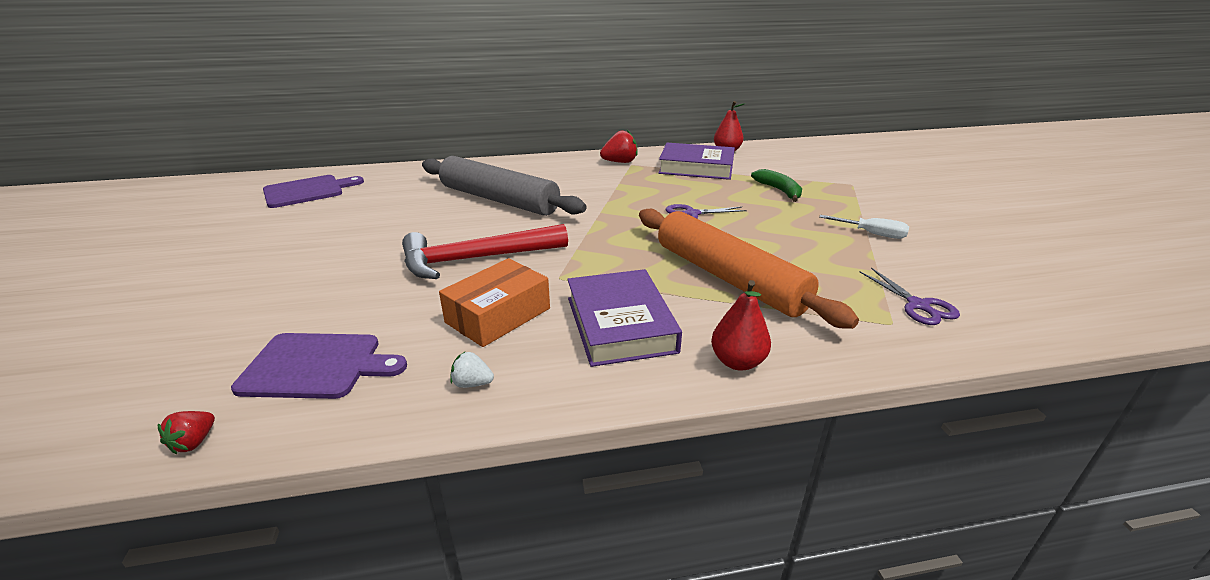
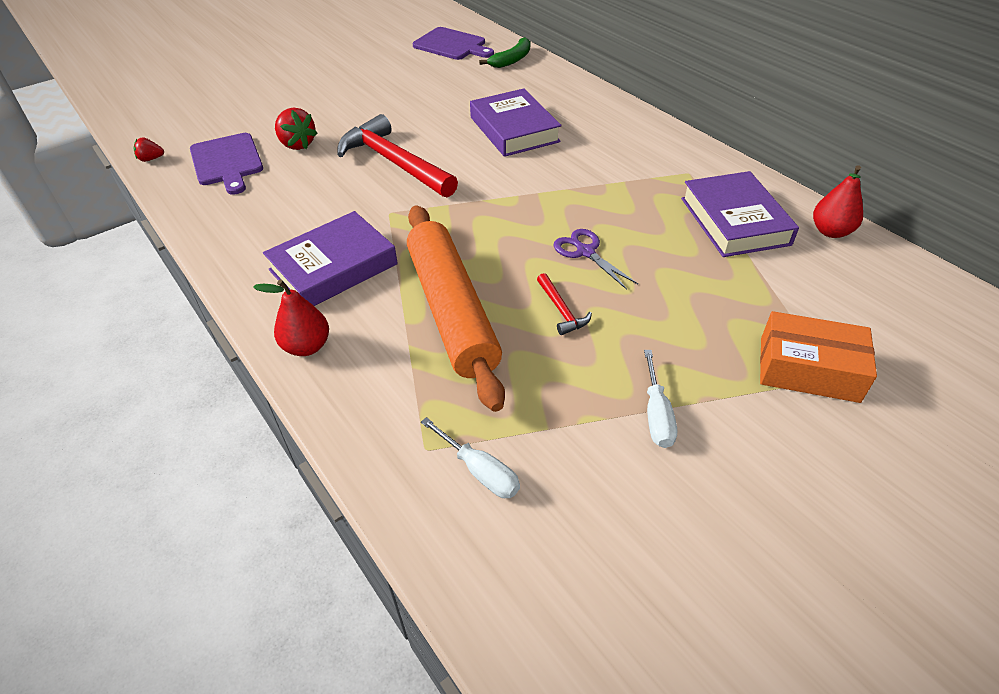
camera: 65 degrees right, 15 degrees up
(472, 383) = (230, 226): white strawberry -> none
(498, 315) = (316, 205): orange box -> orange box (808, 369)
(499, 199) = (514, 129): grey rolling pin -> purple book
(620, 162) = (687, 163): red strawberry -> red strawberry (297, 144)
(728, 278) = (452, 311): orange rolling pin -> orange rolling pin turned 45 degrees counterclockwise
(753, 237) = (561, 310): none -> red hammer
(779, 191) = (727, 306): green banana -> green banana (512, 60)
(918, 305) = (479, 471): purple scissors -> white screwdriver

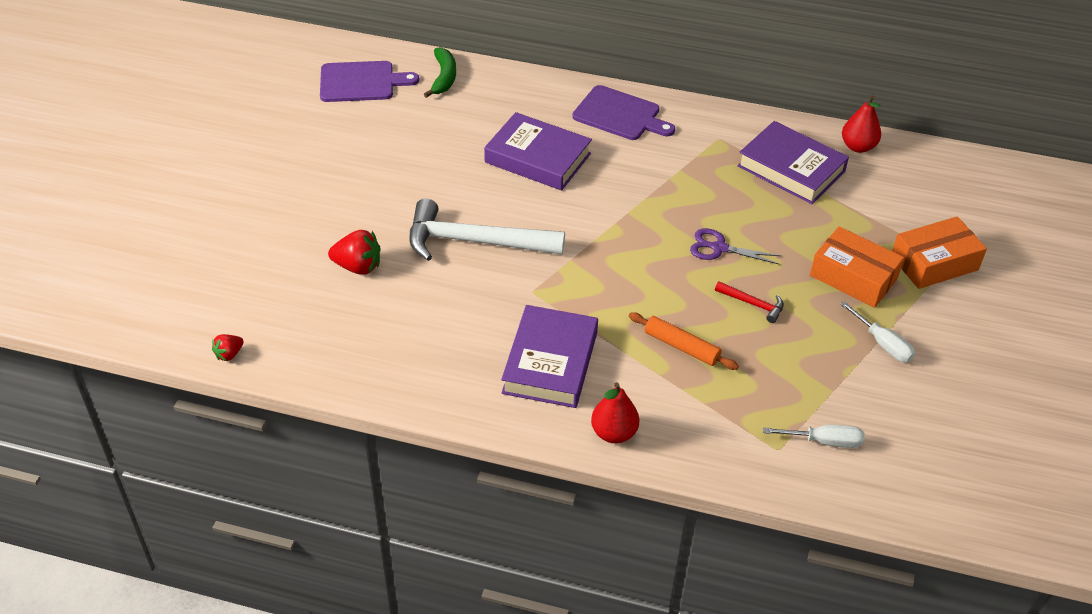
camera: 40 degrees left, 0 degrees up
(227, 162) = (314, 318): purple cutting board -> purple cutting board (620, 114)
(394, 162) = (475, 242): red hammer -> white hammer
(452, 311) = (681, 347): orange rolling pin -> orange rolling pin, size x0.47
(694, 337) = (853, 277): none -> orange box

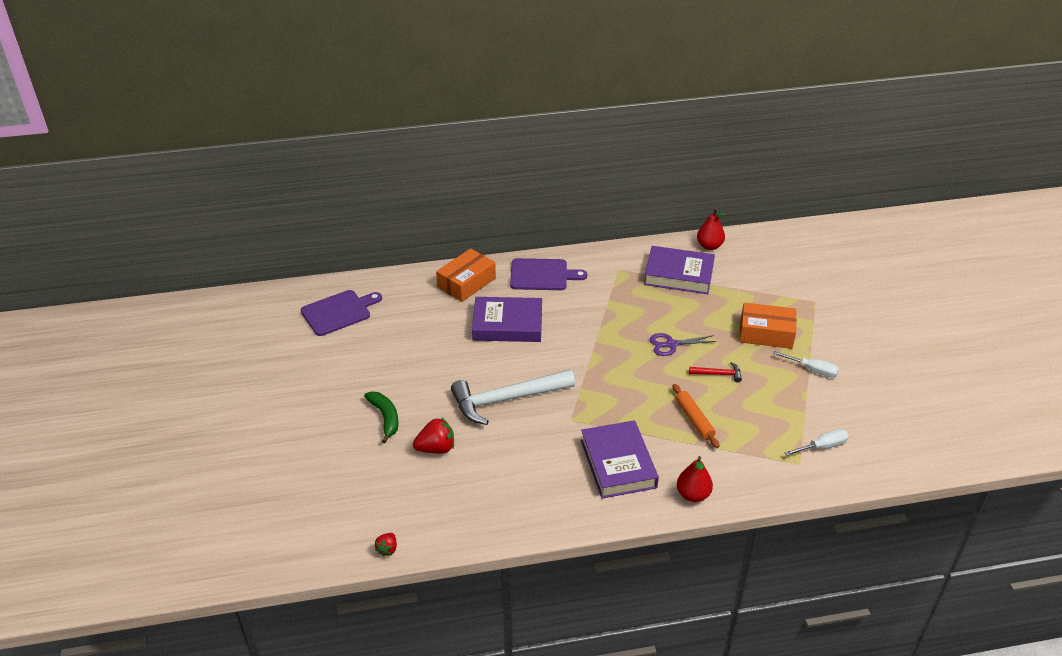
camera: 25 degrees left, 5 degrees down
(444, 77) = (398, 289): green banana -> green banana (385, 417)
(681, 347) = (694, 420): orange rolling pin -> orange rolling pin turned 60 degrees clockwise
(934, 263) = (806, 306): orange box -> orange box (466, 283)

